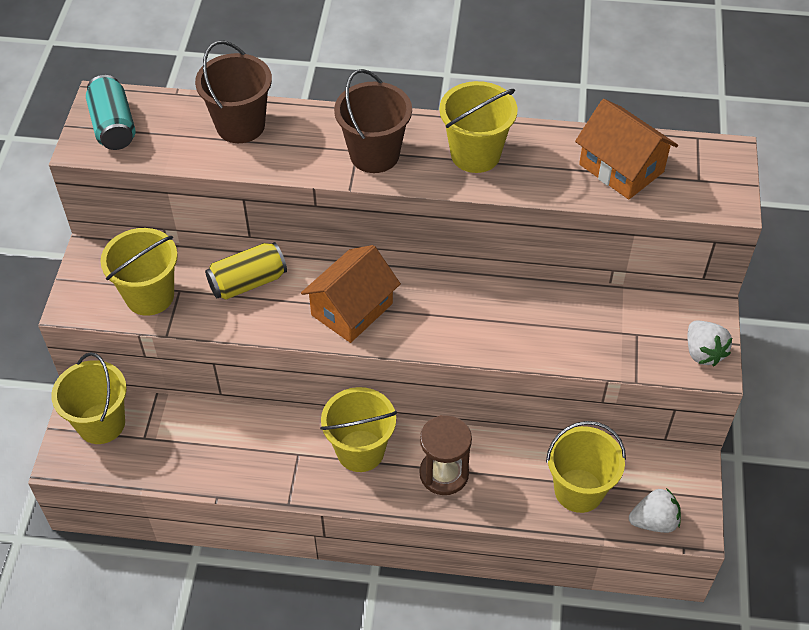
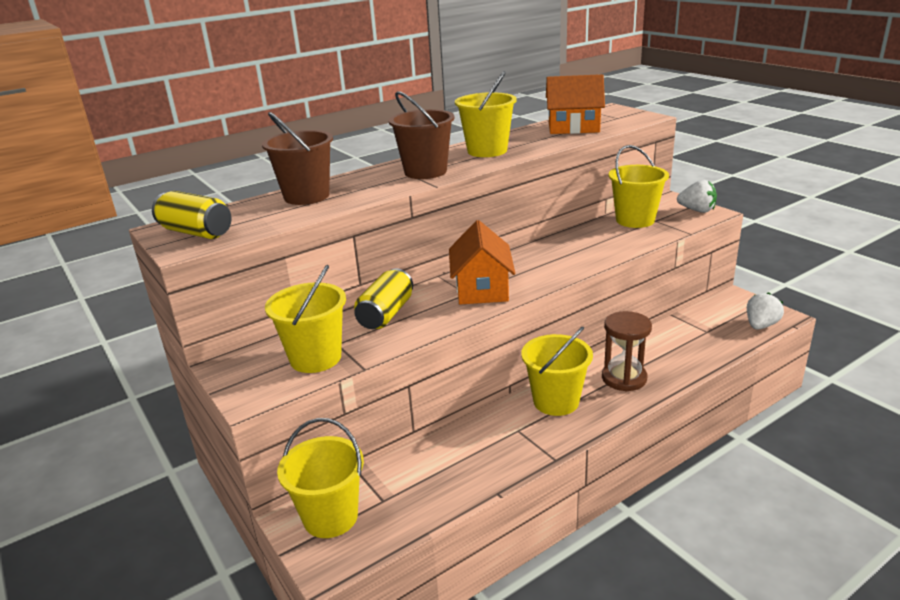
camera: 40 degrees left, 25 degrees down
(113, 126) = (196, 232): turquoise can -> yellow can
(578, 490) = (704, 338): yellow bucket -> yellow bucket (635, 220)

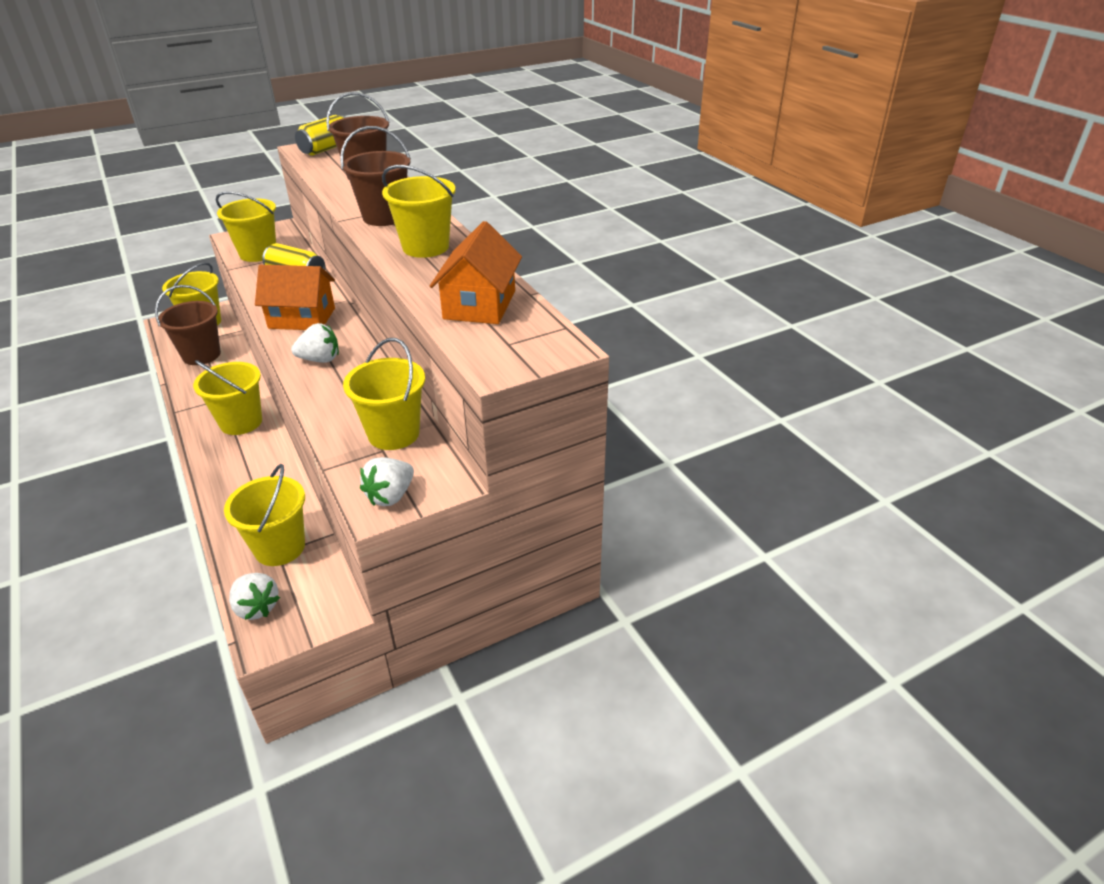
camera: 95 degrees right, 10 degrees up
(424, 483) = (201, 355): none -> brown bucket
(553, 264) = (320, 359): none -> white strawberry
(624, 378) = (242, 468): brown hourglass -> none
(701, 332) = (280, 547): none -> yellow bucket

